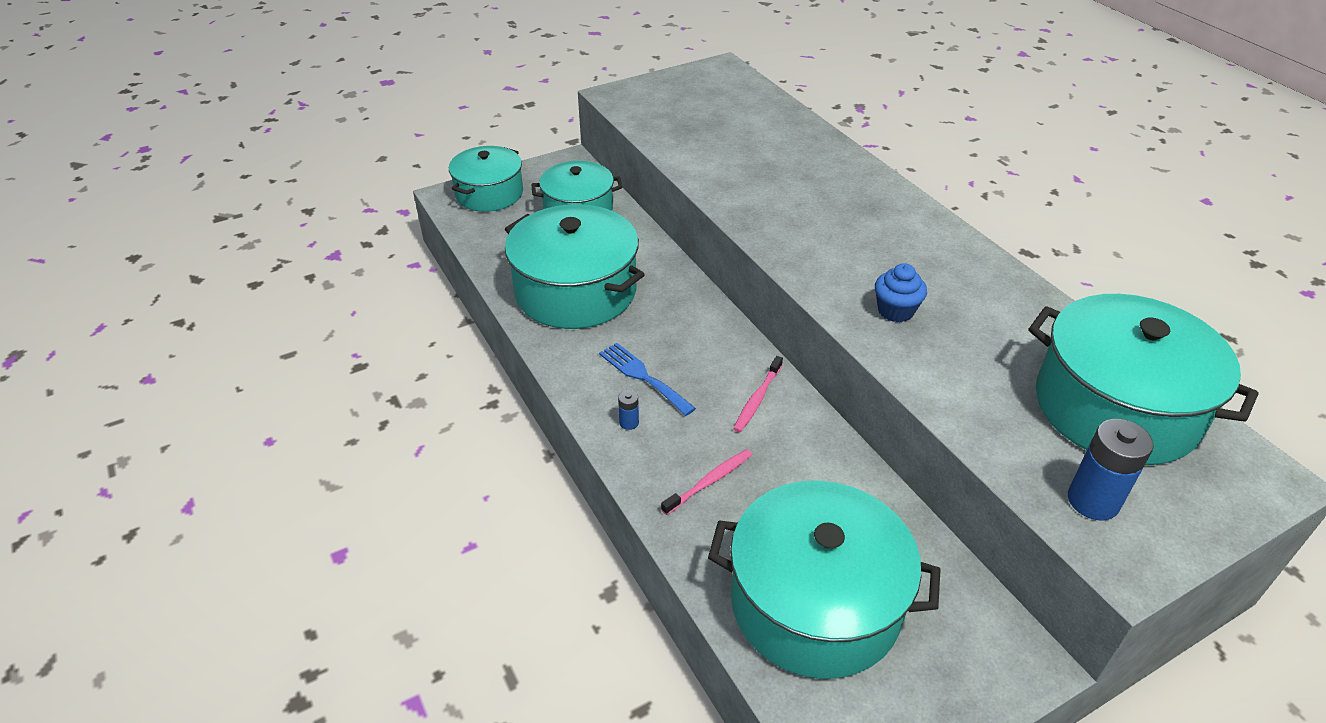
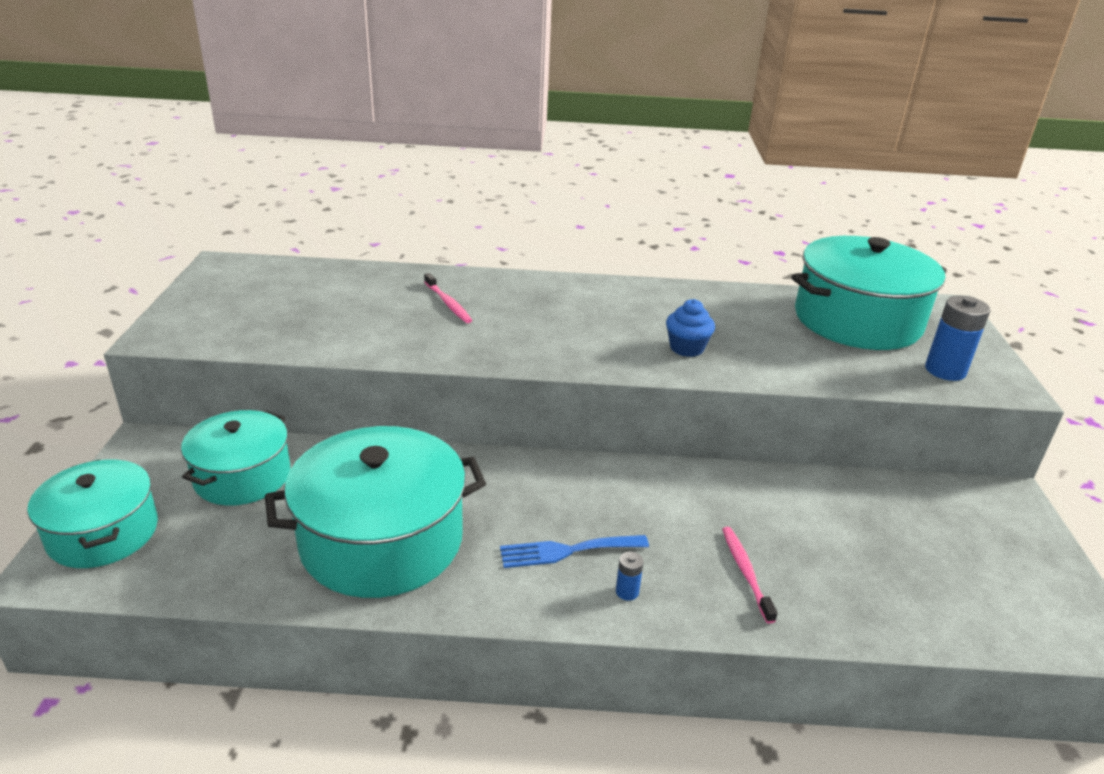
camera: 60 degrees left, 10 degrees down
(757, 399) = (659, 493): pink toothbrush -> pink toothbrush (448, 303)
(815, 603) = (921, 575): turquoise pot -> none

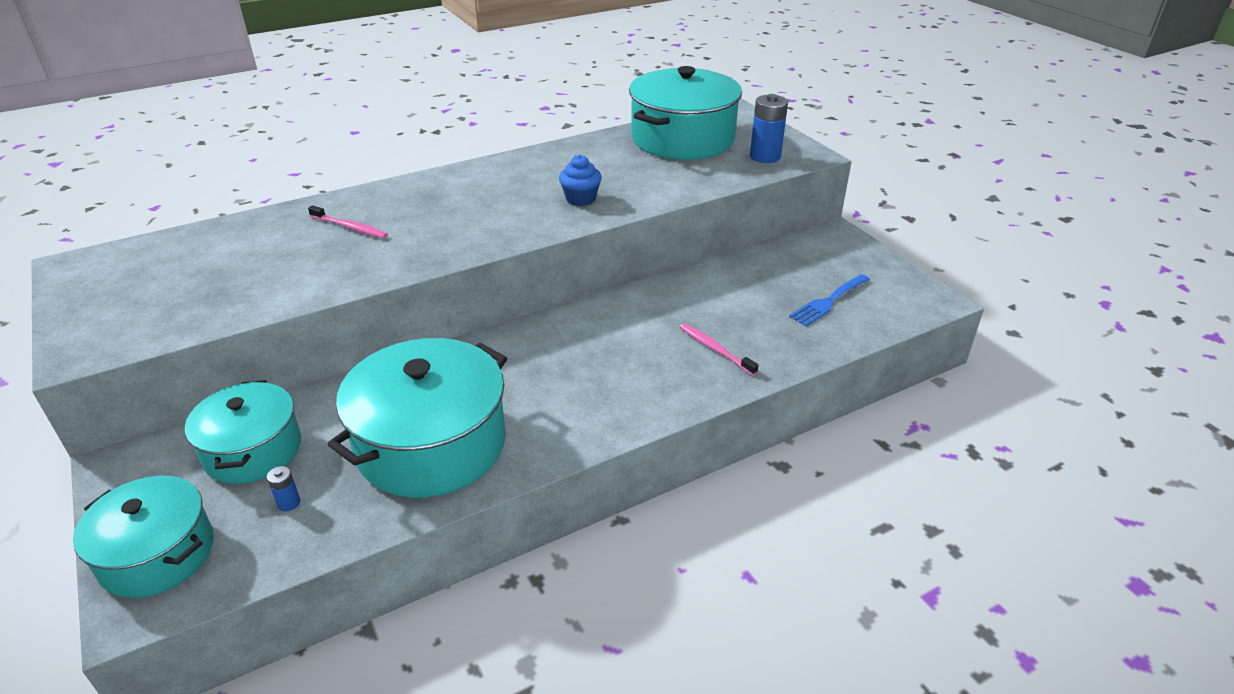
camera: 30 degrees left, 5 degrees up
(567, 551) = (583, 388): blue fork -> blue fork (828, 302)
(627, 592) = (648, 397): blue battery -> blue battery (289, 503)

